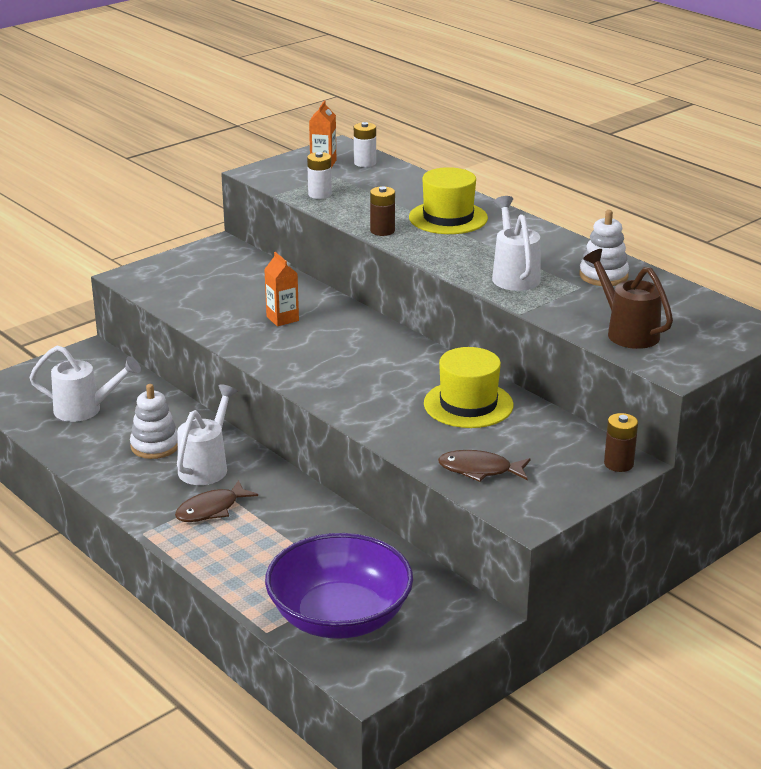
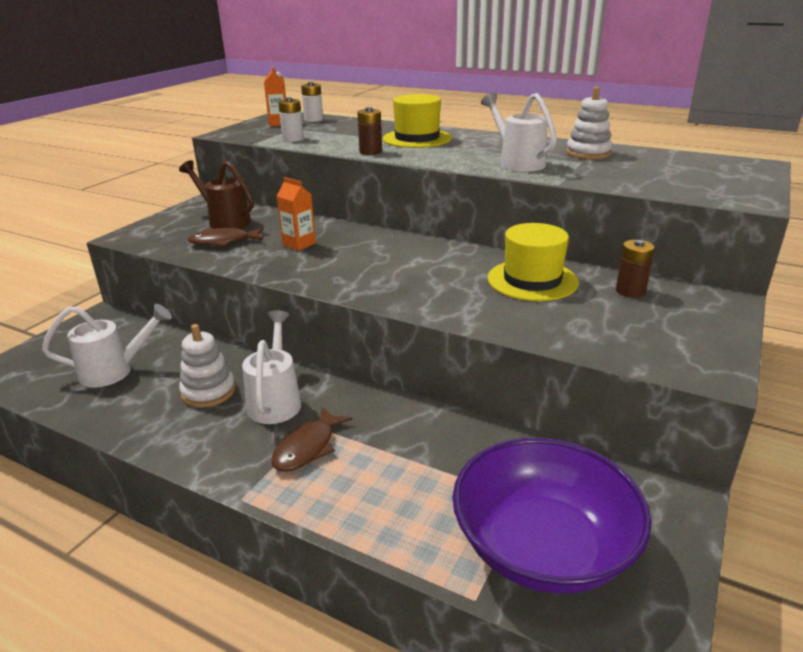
camera: 20 degrees left, 0 degrees up
(479, 470) = (608, 336): brown fish -> brown fish (223, 242)
(618, 464) = (720, 302): brown battery -> brown battery (630, 291)
(627, 332) = (665, 182): brown watering can -> brown watering can (225, 221)

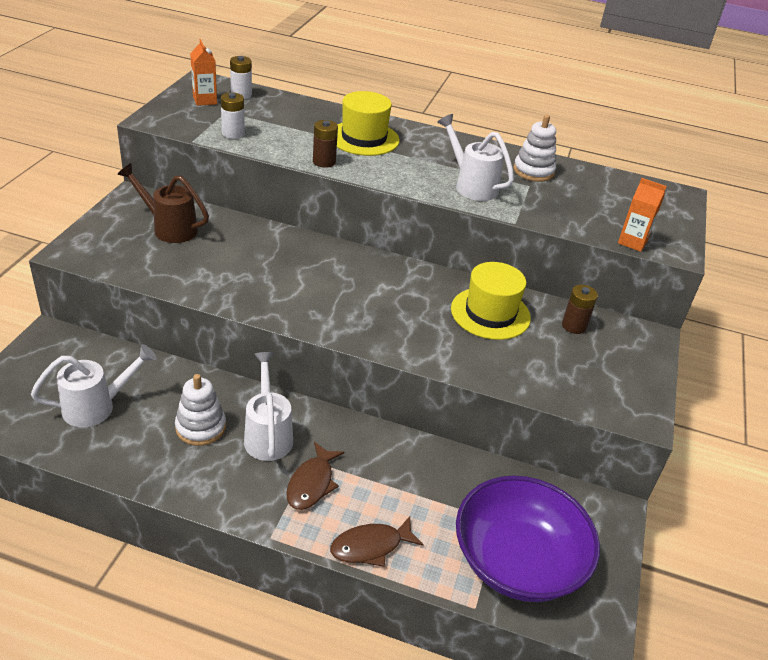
camera: 15 degrees left, 10 degrees up
(223, 242) = (181, 261): brown fish -> brown fish (371, 546)
(299, 244) = (260, 264): orange carton -> orange carton (632, 242)

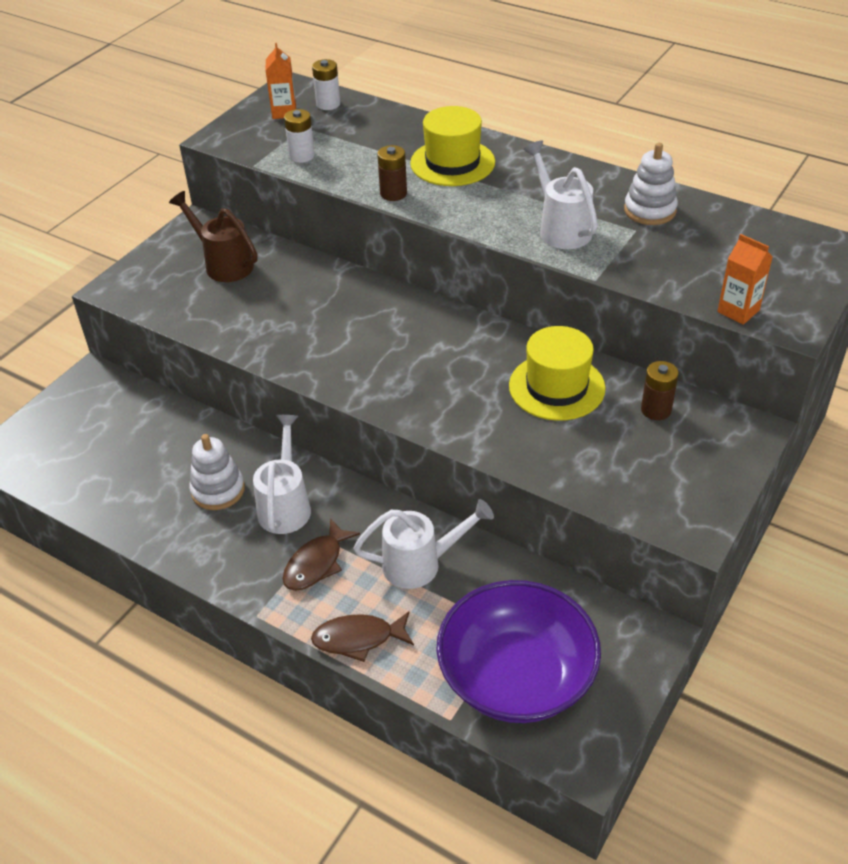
camera: 20 degrees right, 5 degrees up
(96, 407) = (120, 458): white watering can -> white watering can (420, 564)

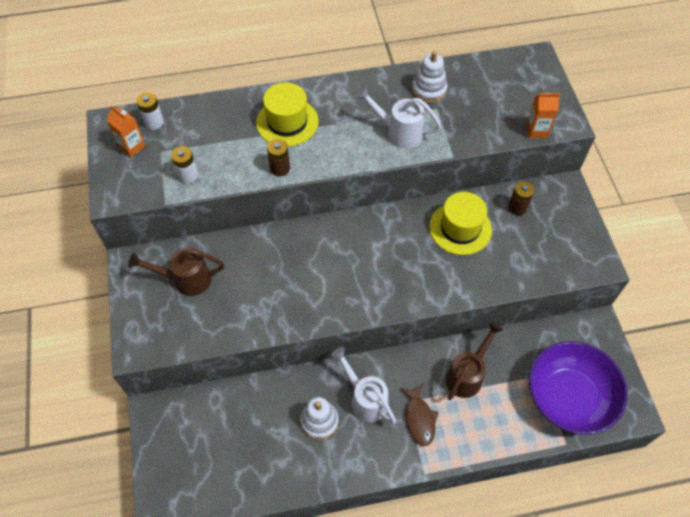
camera: 45 degrees left, 15 degrees up
(358, 639) = (484, 441): brown fish -> none
(420, 564) = (467, 375): white watering can -> brown watering can

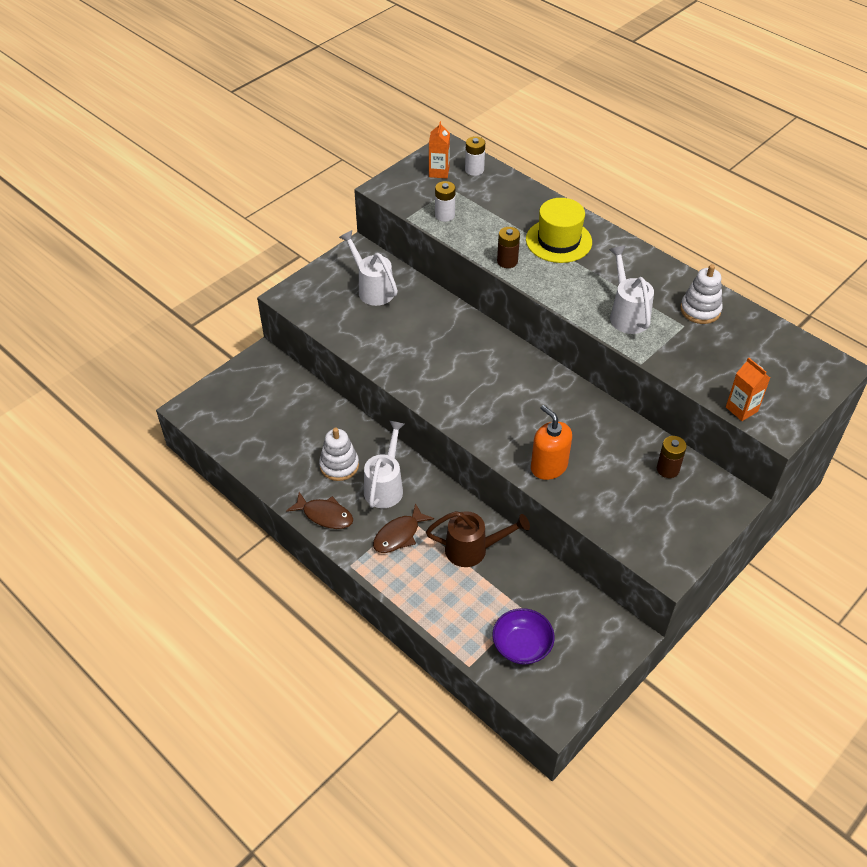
camera: 55 degrees right, 10 degrees down
(186, 279) = (372, 289): brown watering can -> white watering can
(362, 463) = (325, 515): none -> brown fish
(460, 228) = (598, 437): yellow hat -> none
(465, 277) = (548, 466): none -> orange soap dispenser
(569, 397) = (522, 645): purple bowl -> purple bowl, size x0.54

